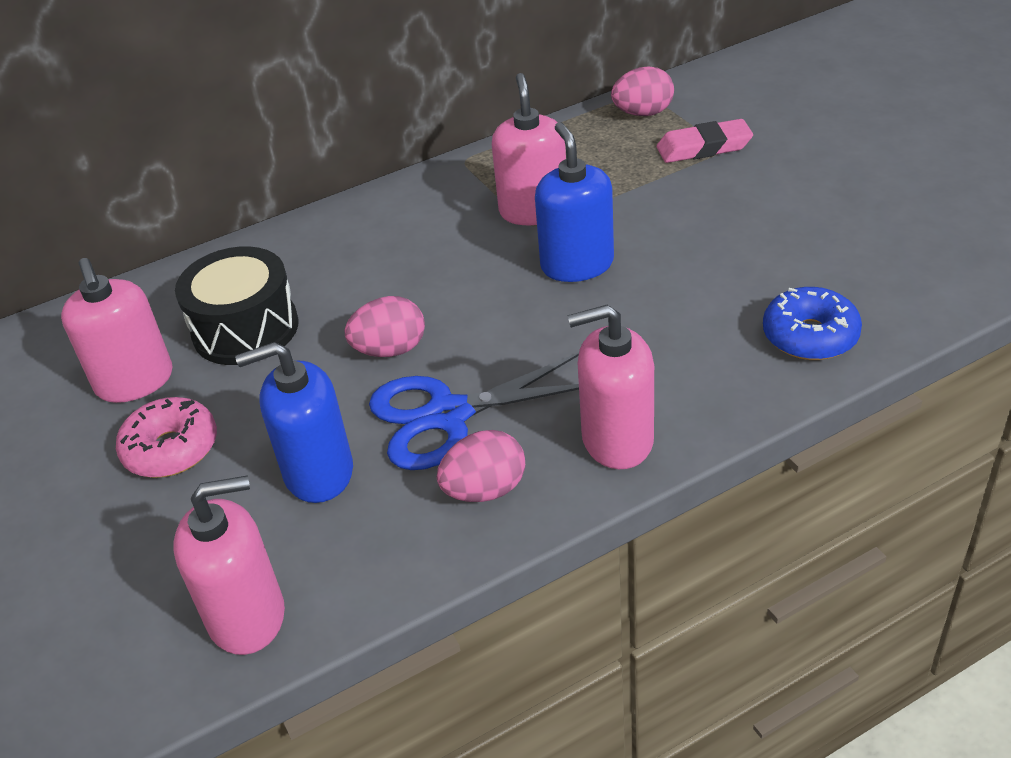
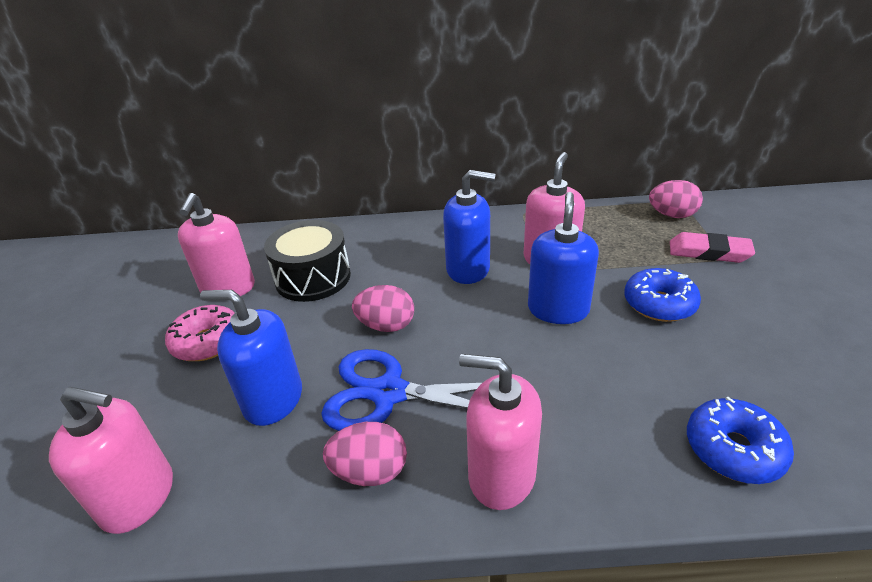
camera: 25 degrees right, 5 degrees down
(442, 253) = (468, 269): none -> blue soap dispenser
(680, 223) = (659, 304): none -> blue donut

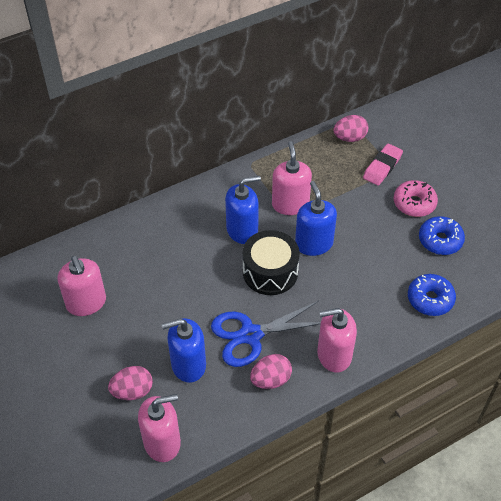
camera: 30 degrees left, 15 degrees up
(207, 342) = (112, 346): pink donut -> pink donut (414, 203)
(313, 277) = (141, 273): black drum -> black drum (270, 272)
(386, 325) = (218, 292): pink egg -> pink egg (132, 391)
(659, 304) = (368, 220): blue donut -> blue donut (440, 240)
(709, 252) = (382, 167): pink eraser -> pink eraser turned 45 degrees counterclockwise

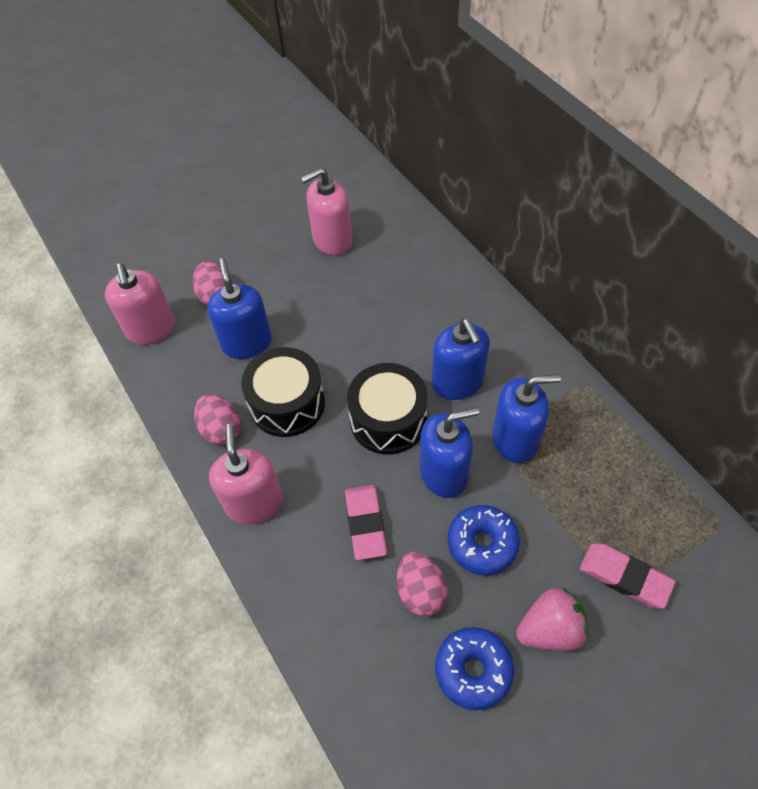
camera: 90 degrees right, 5 degrees up
(251, 335) = (287, 403): blue scissors -> black drum
(290, 204) = (515, 439): pink soap dispenser -> blue soap dispenser
(350, 138) = (680, 524): pink egg -> pink egg (420, 591)
(350, 288) = (365, 524): none -> pink eraser
(414, 203) = (550, 629): pink donut -> pink strawberry
(430, 299) = (350, 644): blue donut -> blue donut (482, 543)

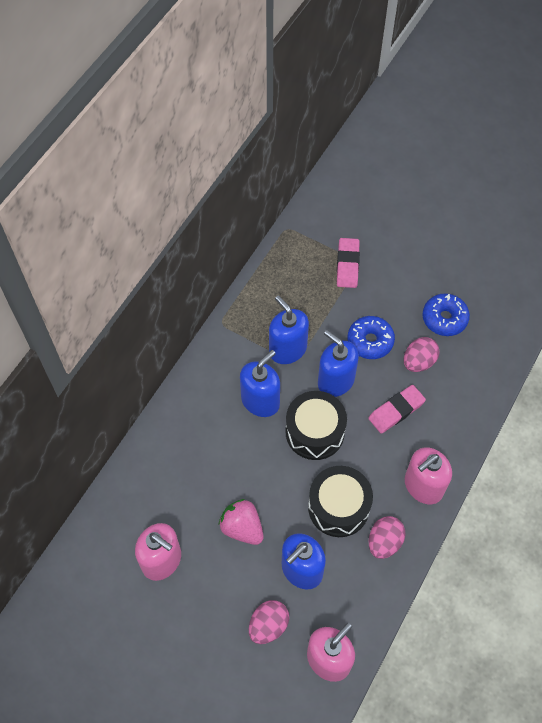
camera: 120 degrees left, 5 degrees up
(550, 629) = (399, 291): pink strawberry -> pink strawberry (242, 528)

